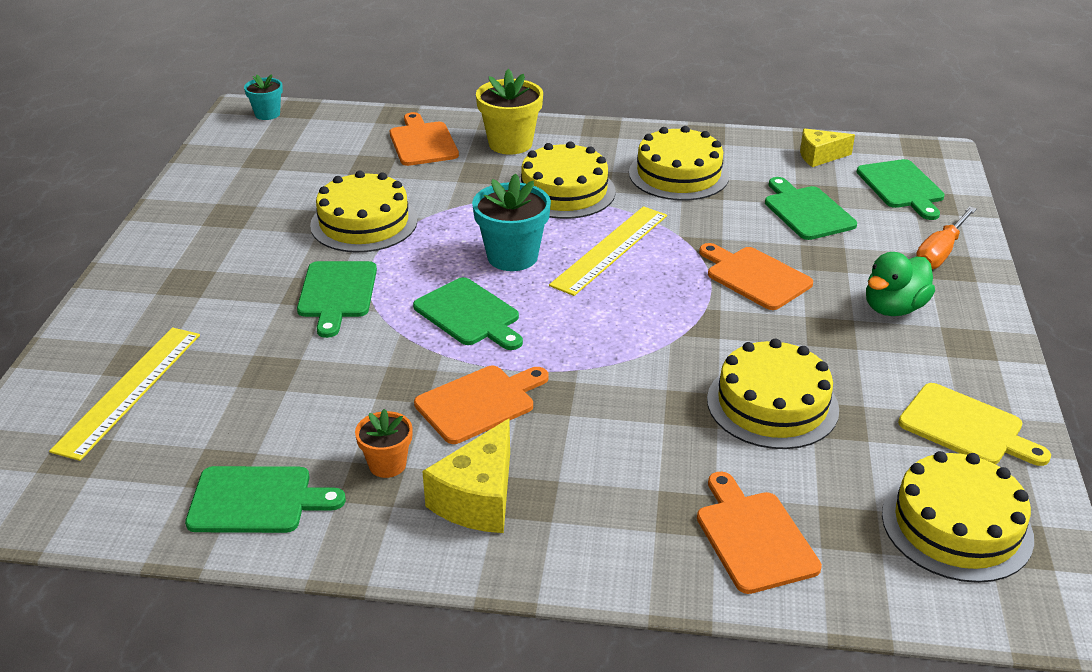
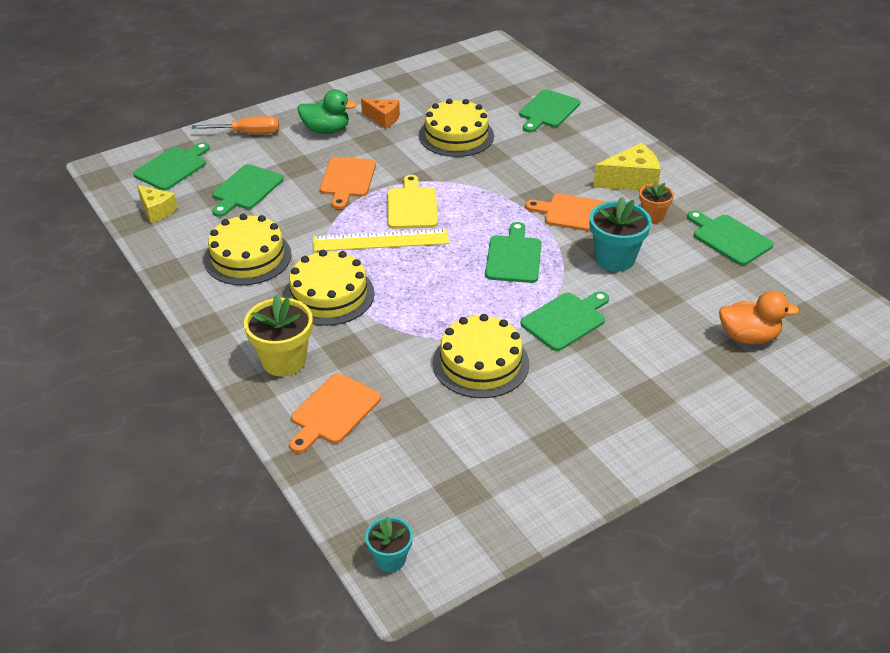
camera: 130 degrees left, 5 degrees up
(129, 390) = (748, 337): yellow ruler -> orange duck
(512, 257) = (436, 273): turquoise flower pot -> turquoise flower pot (615, 258)
(754, 537) = (548, 111): orange cutting board -> green cutting board
(882, 364) = (383, 119): none -> orange cheese
(956, 526) = (475, 74): yellow cake -> none
(966, 427) = (405, 87): yellow cutting board -> yellow cutting board (412, 206)

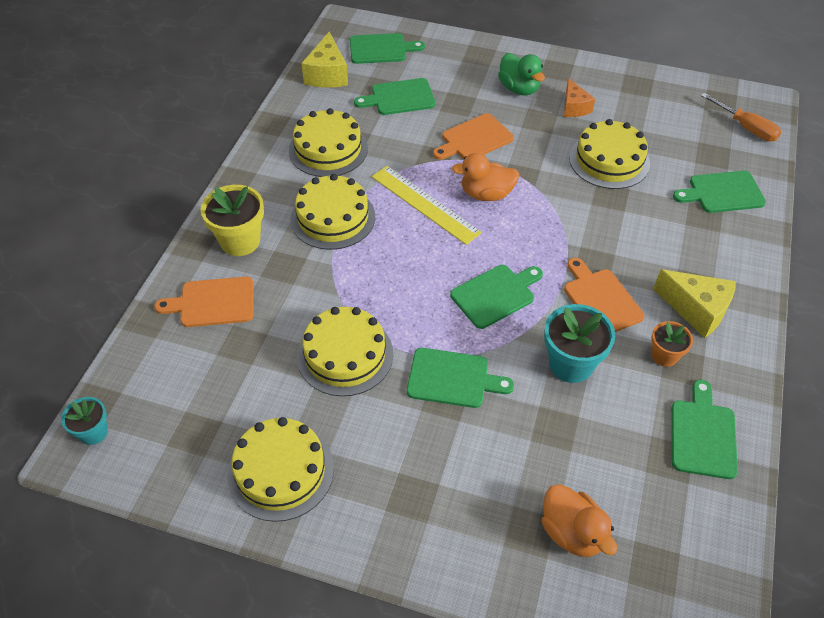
camera: 50 degrees right, 10 degrees up
(157, 211) = (327, 74): yellow cheese -> yellow cheese, size x1.51
(248, 133) = (463, 55): orange screwdriver -> orange screwdriver (746, 128)
(412, 206) = (486, 194): yellow cutting board -> orange duck
(554, 457) = (281, 471): none -> yellow cake

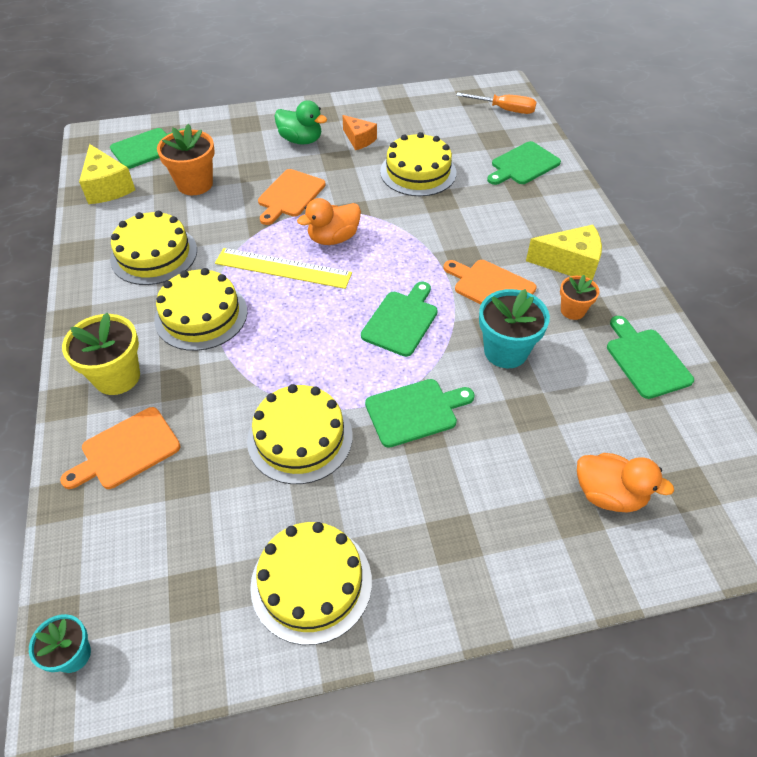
camera: 30 degrees left, 0 degrees up
(399, 97) = (195, 184): green cutting board -> orange flower pot

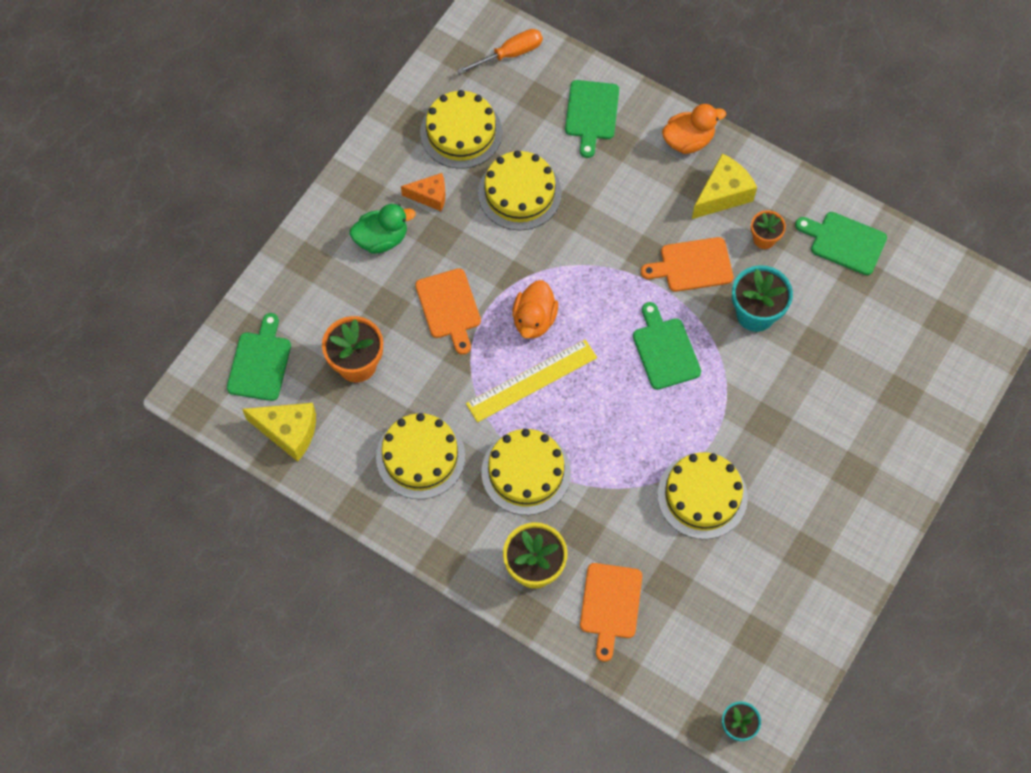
camera: 45 degrees left, 15 degrees up
(311, 583) = (810, 571): yellow cake -> yellow cake (461, 132)
(415, 411) = (748, 412): green cutting board -> none
(608, 494) = (907, 366): orange duck -> orange duck (688, 140)

